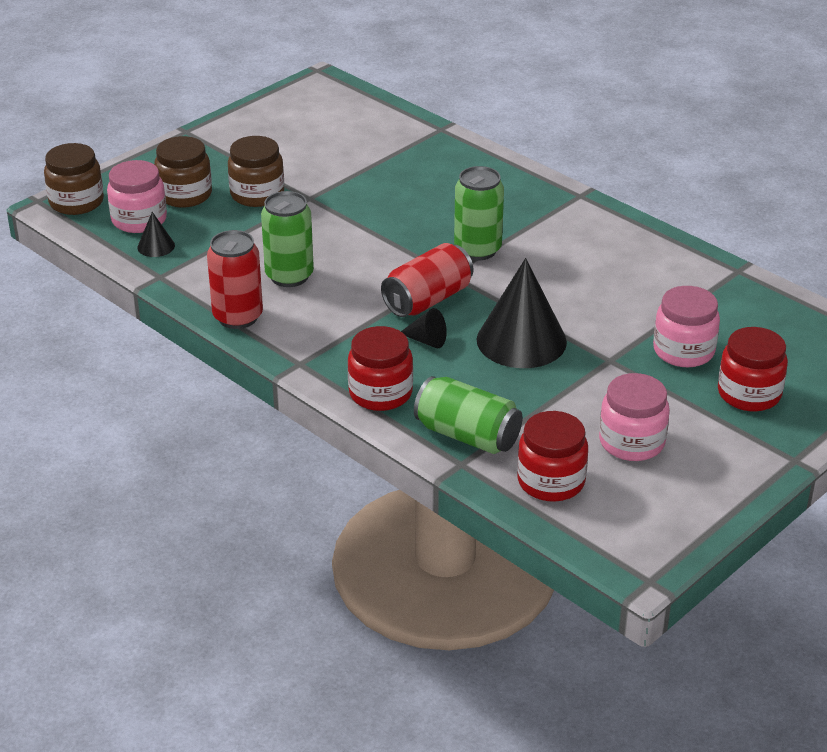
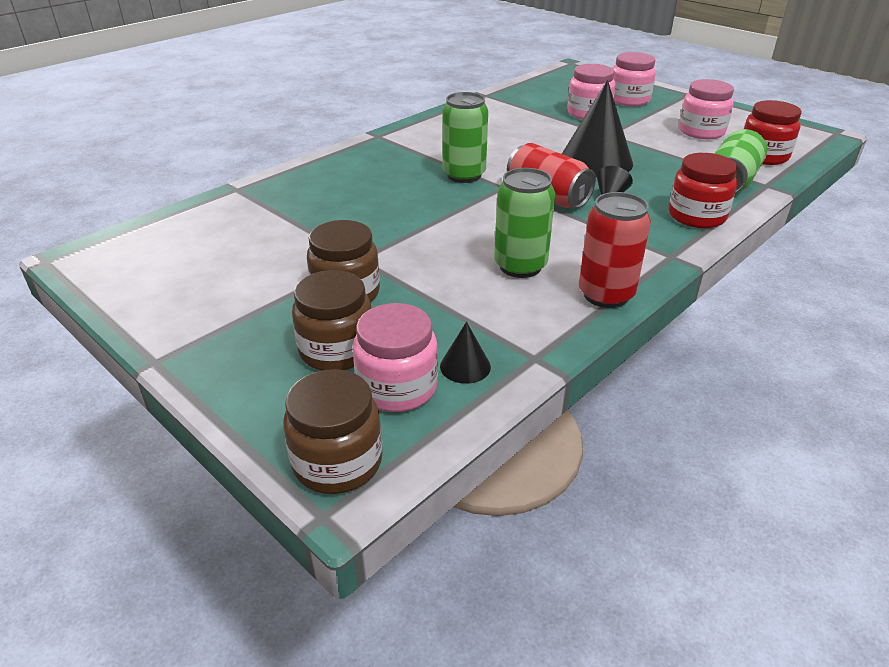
camera: 90 degrees left, 0 degrees up
(749, 394) = (629, 100): red jar -> pink jar

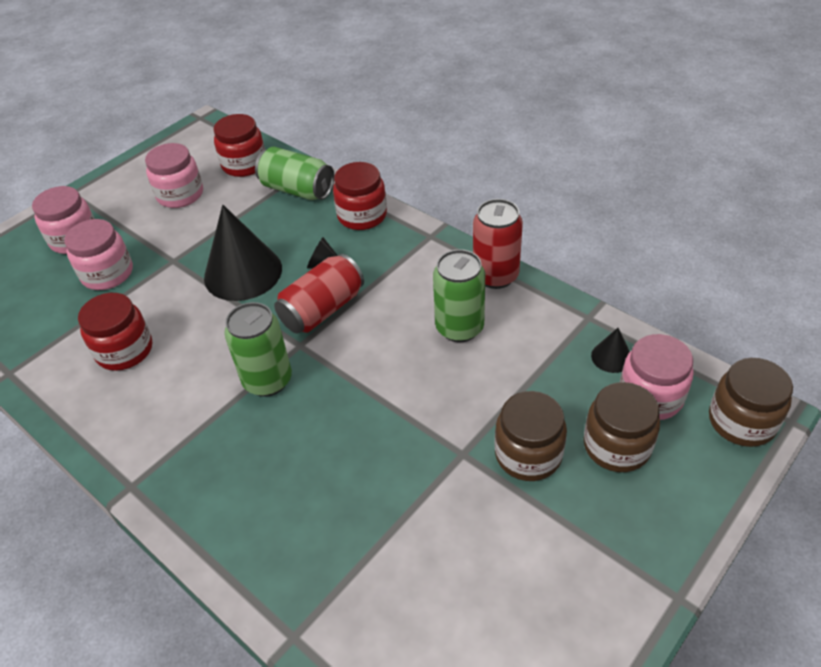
camera: 90 degrees left, 10 degrees up
(503, 125) = (125, 350): none -> red jar

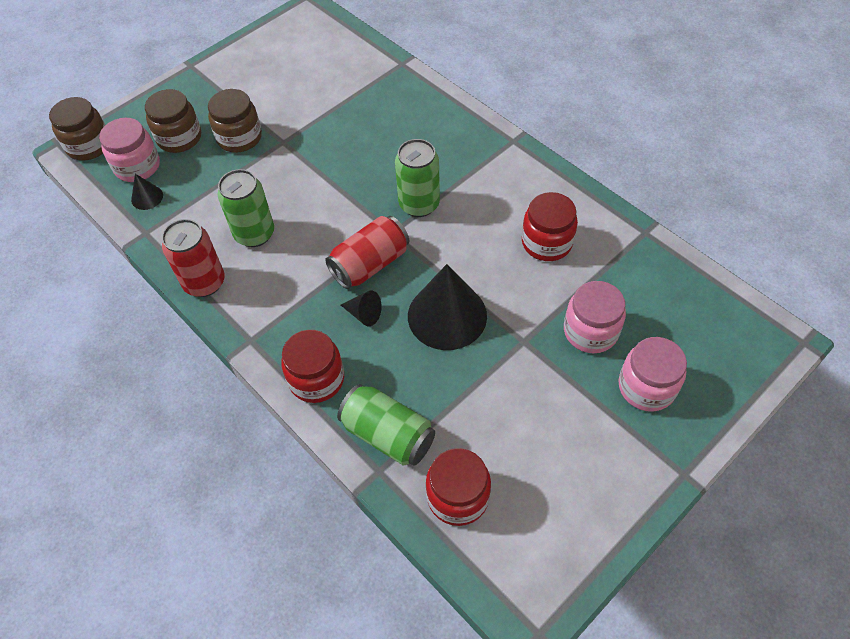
camera: 175 degrees left, 10 degrees up
(180, 195) = (535, 447): pink jar -> none

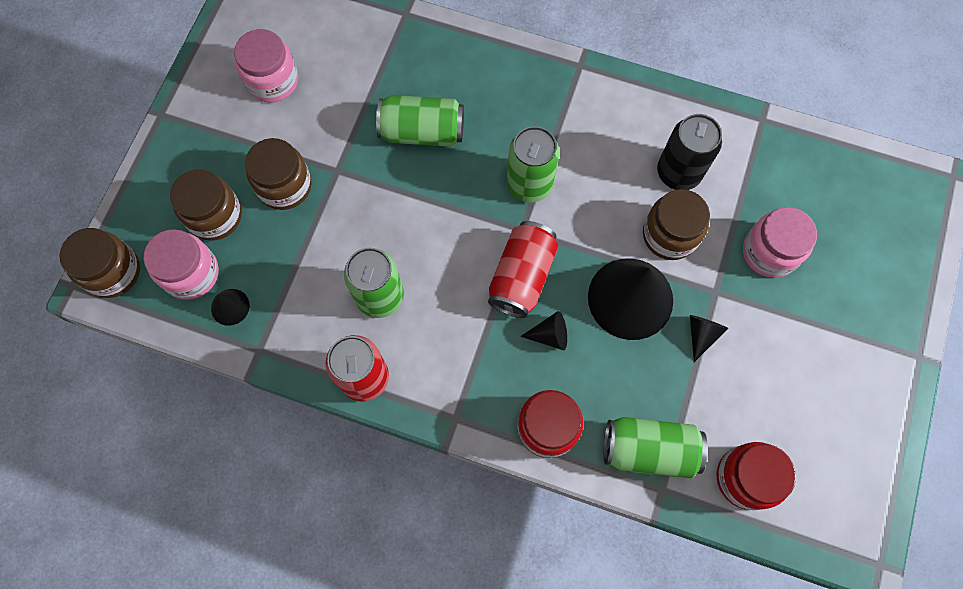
camera: 30 degrees left, 15 degrees up
(361, 140) = (422, 132): none -> green can
(490, 368) = (701, 334): none -> black cone
(510, 284) = (670, 235): none -> brown jar
(546, 242) = (678, 173): red jar -> black can
(646, 387) = (846, 286): pink jar -> pink jar (272, 81)

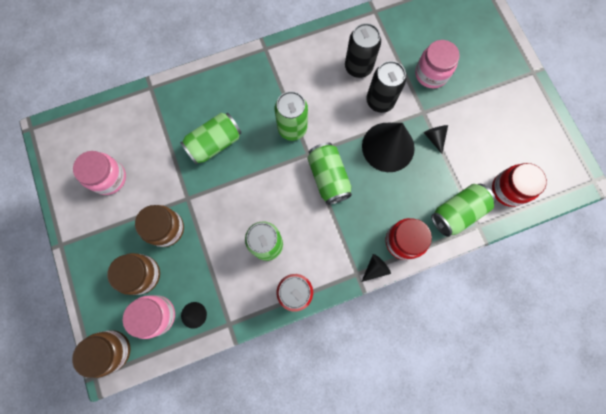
camera: 40 degrees left, 5 degrees up
(522, 276) = (328, 178): red can -> green can
(549, 335) = (366, 195): black cone -> black cone (375, 268)
(670, 235) = (380, 101): brown jar -> black can

